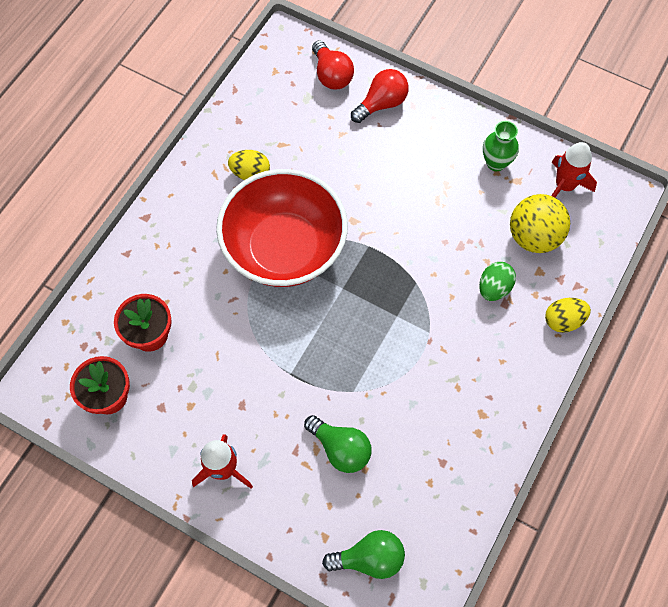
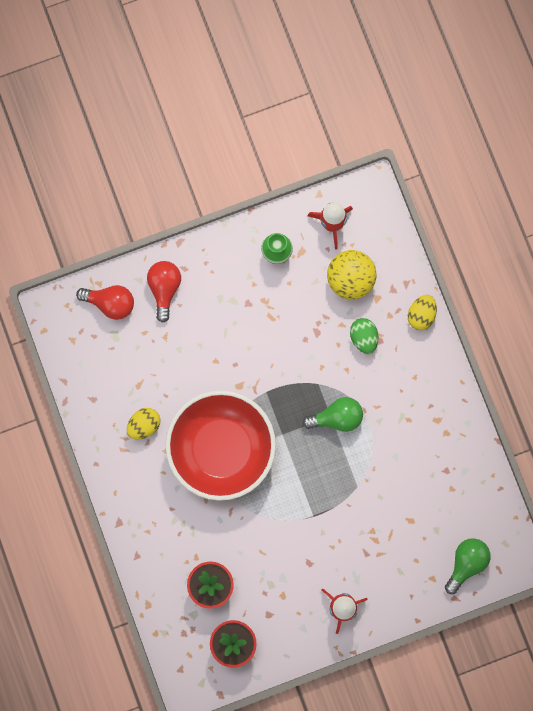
camera: 50 degrees left, 15 degrees up
(340, 449) = (387, 525): green light bulb -> green light bulb (337, 417)

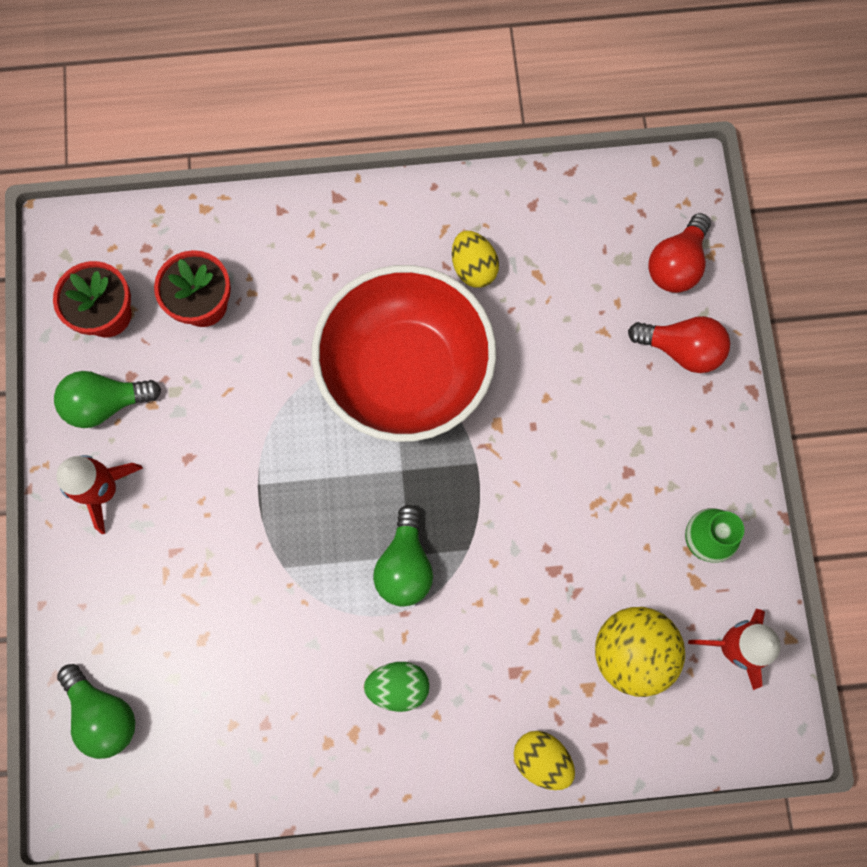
camera: 105 degrees right, 5 degrees down
(289, 623) = (106, 403): none -> green light bulb
(363, 337) = (526, 646): green egg -> green egg (398, 686)

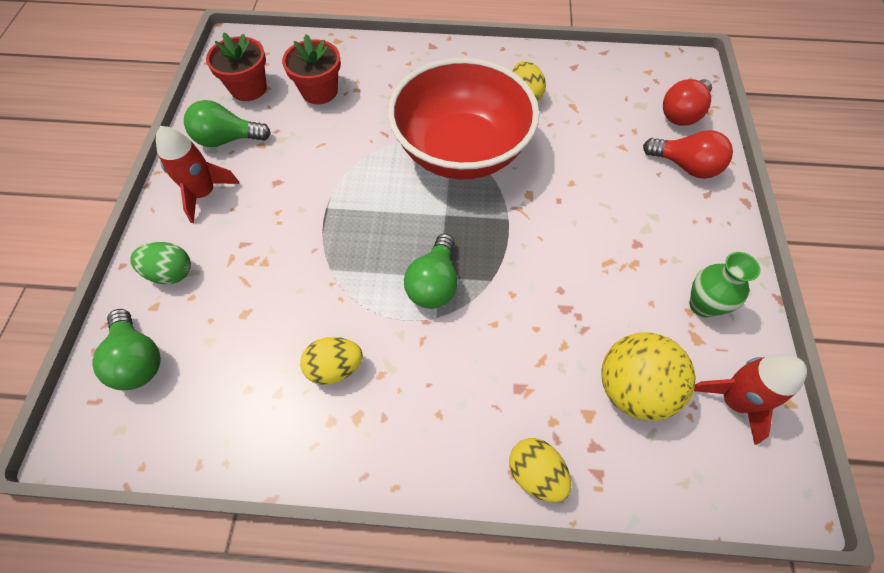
camera: 10 degrees right, 15 degrees down
(318, 684) = (335, 367): none -> yellow egg
(398, 686) = (408, 381): green egg -> green egg (171, 273)

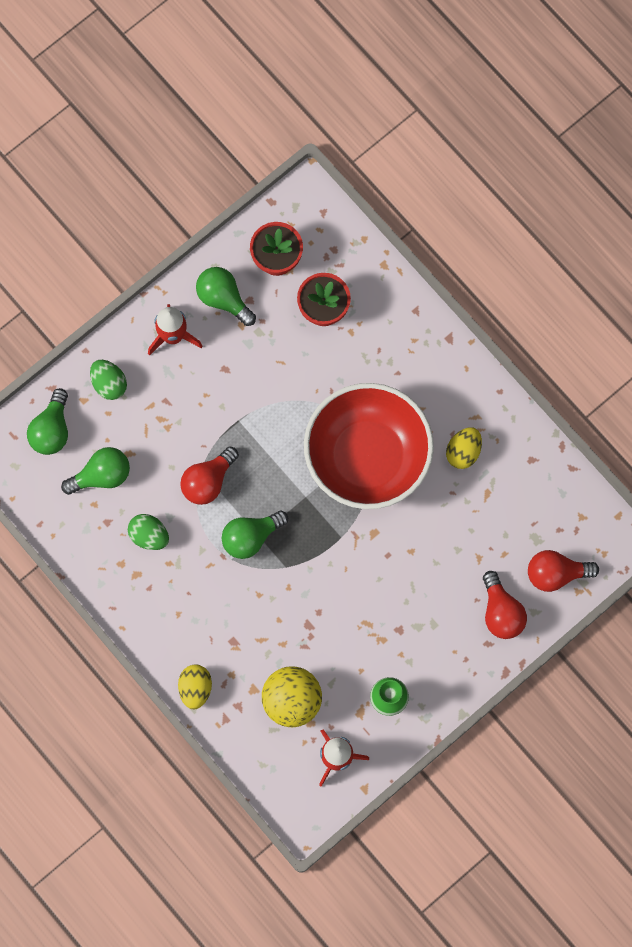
camera: 45 degrees right, 15 degrees up
(232, 356) = (102, 475): none -> green light bulb
(335, 367) = (149, 536): yellow egg -> green egg
(346, 273) = (208, 481): none -> red light bulb

